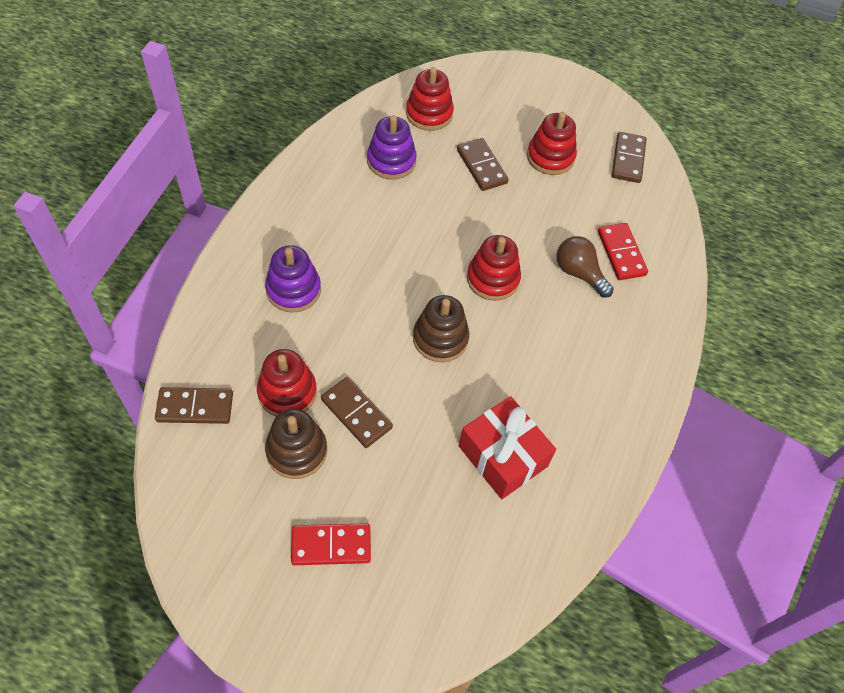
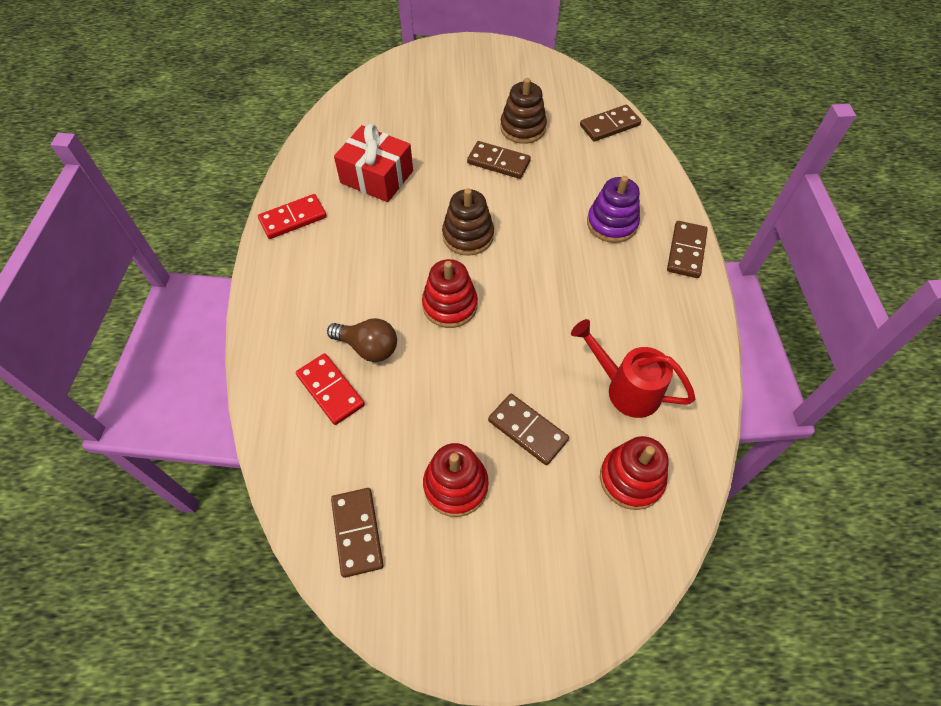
camera: 160 degrees right, 0 degrees up
(250, 235) = (686, 251): none -> brown domino
(287, 392) = (556, 156): red stacking toy -> none
(331, 545) = (465, 94): red domino -> red domino (293, 218)
(391, 161) = (625, 389): purple stacking toy -> red watering can

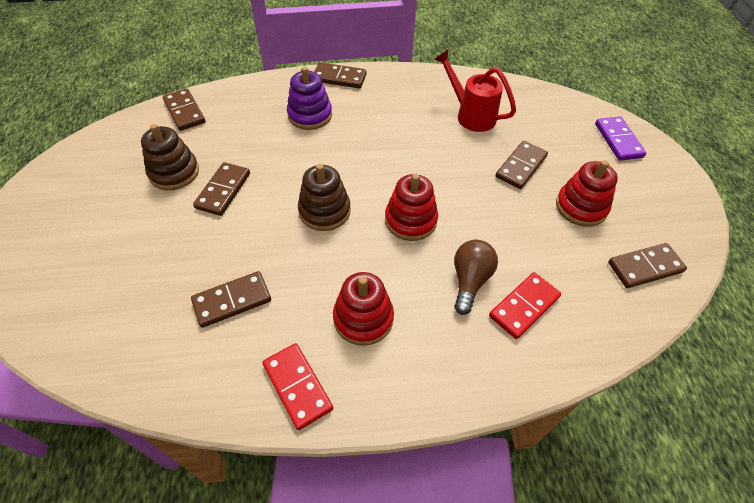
camera: 95 degrees left, 5 degrees down
(377, 177) = (232, 300): red gift -> brown domino
(582, 580) = (618, 140): none -> purple domino
(625, 389) = (471, 115): red watering can -> red watering can turned 105 degrees clockwise
(631, 479) = (540, 116): red stacking toy -> red stacking toy (363, 318)

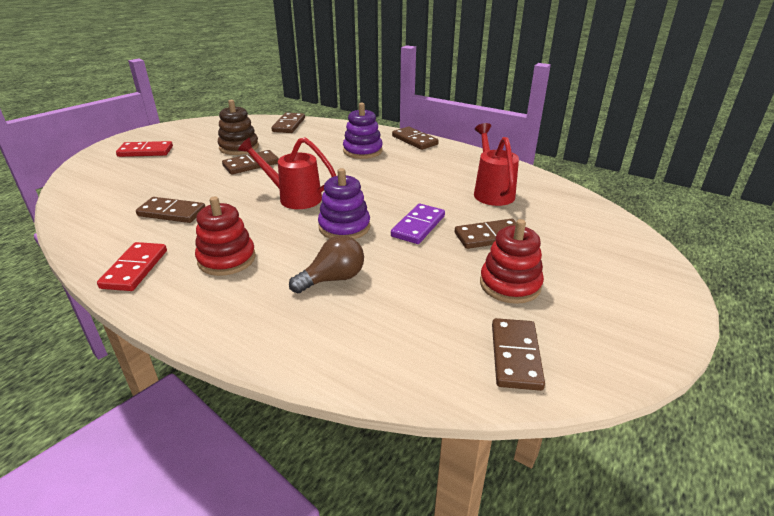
camera: 40 degrees right, 20 degrees down
(324, 211) = (294, 197): brown stacking toy -> red watering can
(410, 220) = (344, 227): red stacking toy -> purple stacking toy
(524, 306) = (351, 316): red domino -> red domino (145, 151)
(618, 140) = (628, 260): purple domino -> purple domino (418, 226)
(645, 267) = (515, 356): brown domino -> brown domino turned 75 degrees clockwise

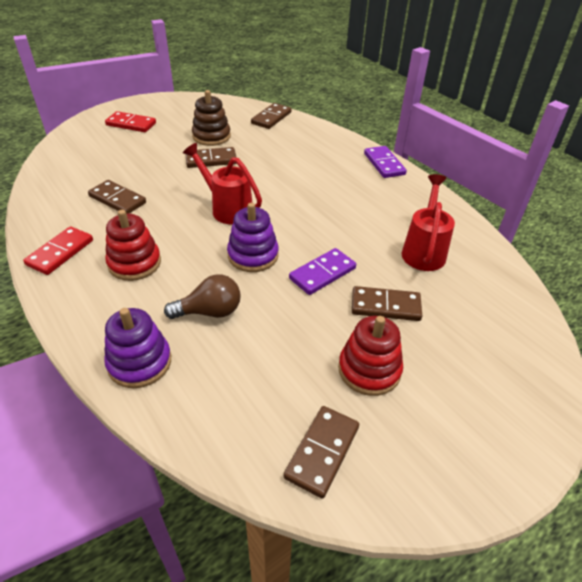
camera: 20 degrees right, 10 degrees up
(362, 151) = (323, 166): purple stacking toy -> purple stacking toy (139, 362)
(414, 140) = (384, 164): brown domino -> purple domino

